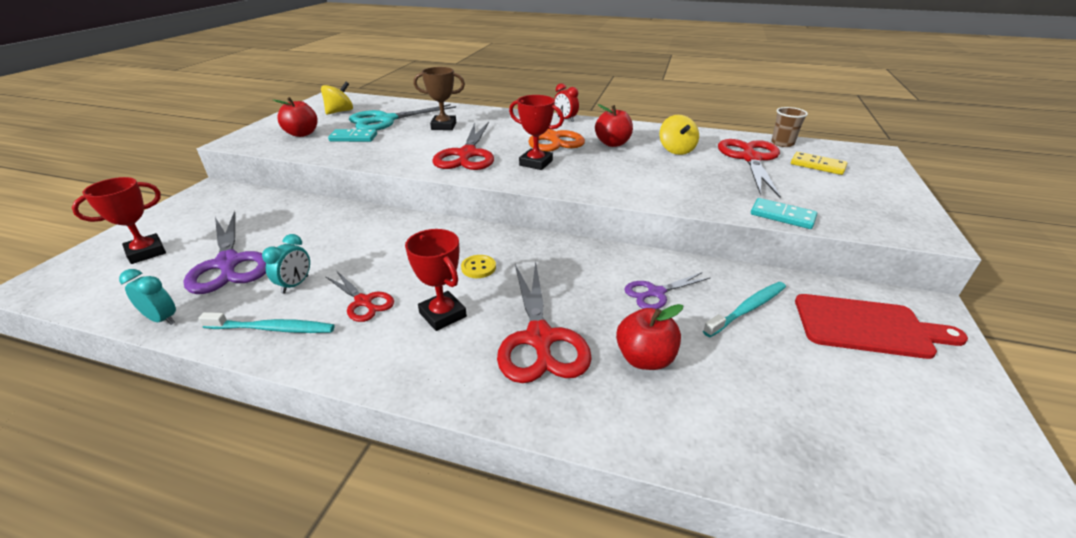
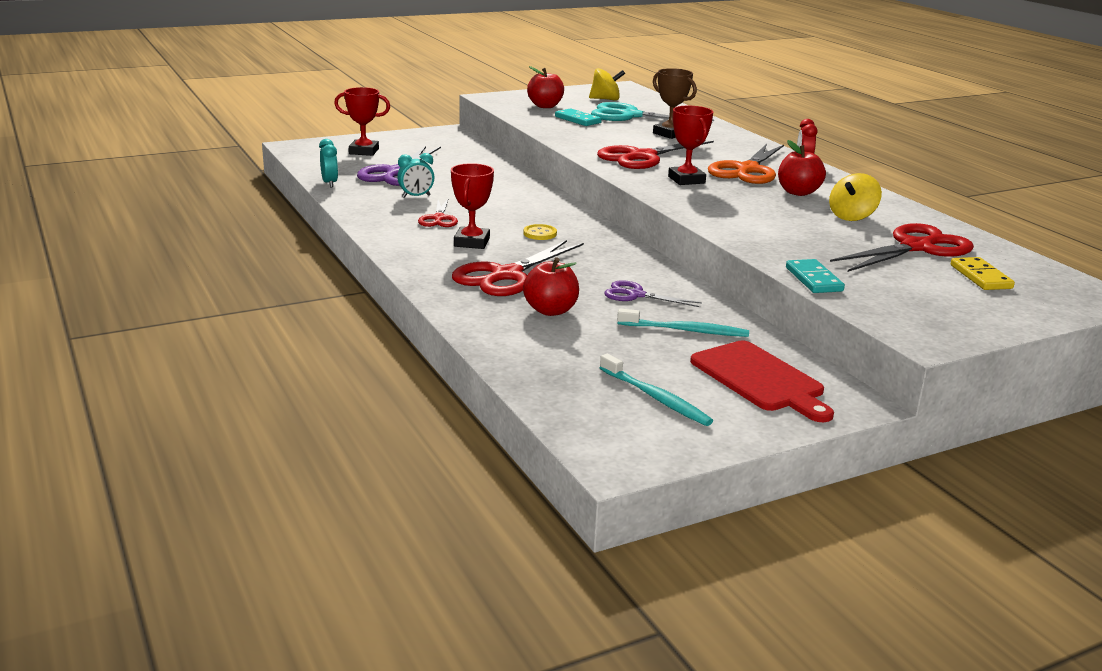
camera: 45 degrees right, 10 degrees down
(273, 329) = (373, 209): turquoise toothbrush -> turquoise toothbrush (656, 398)
(782, 143) = (1002, 253): brown cup -> none

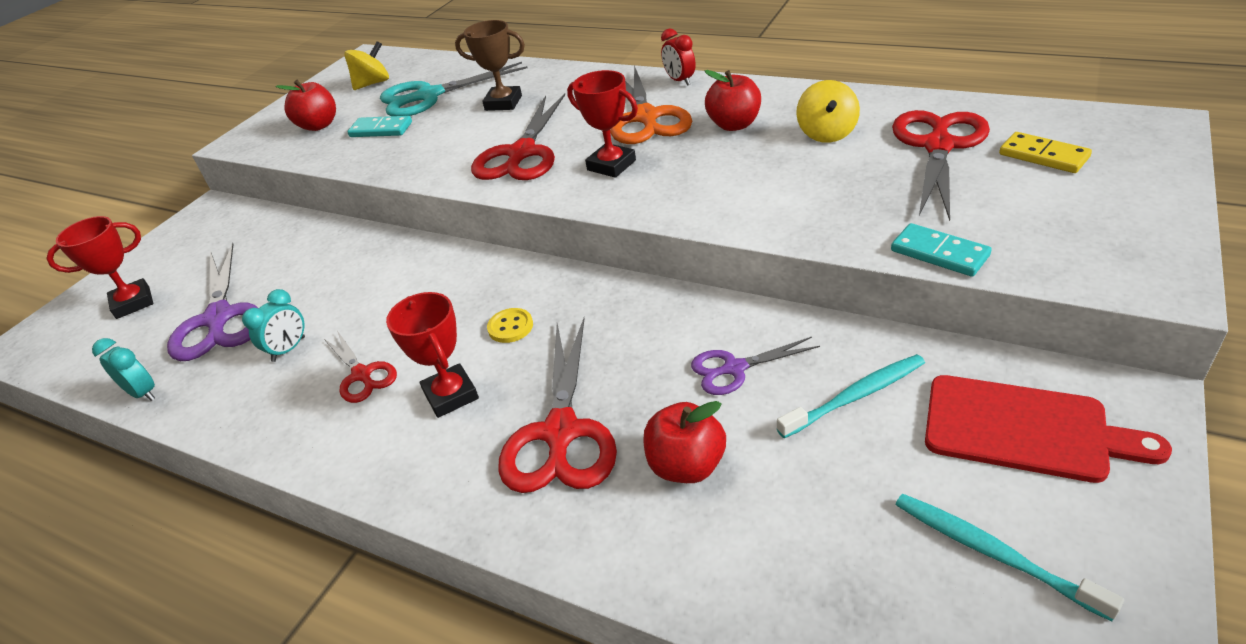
camera: 30 degrees left, 15 degrees up
(656, 398) = (992, 552): turquoise toothbrush -> turquoise toothbrush turned 150 degrees counterclockwise

